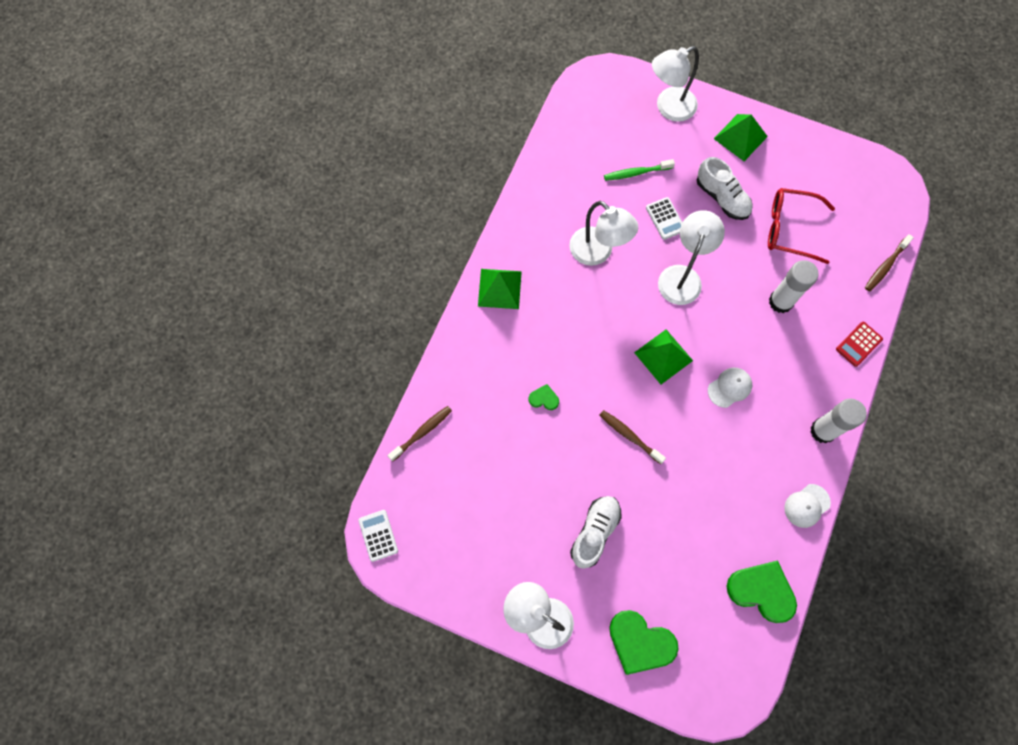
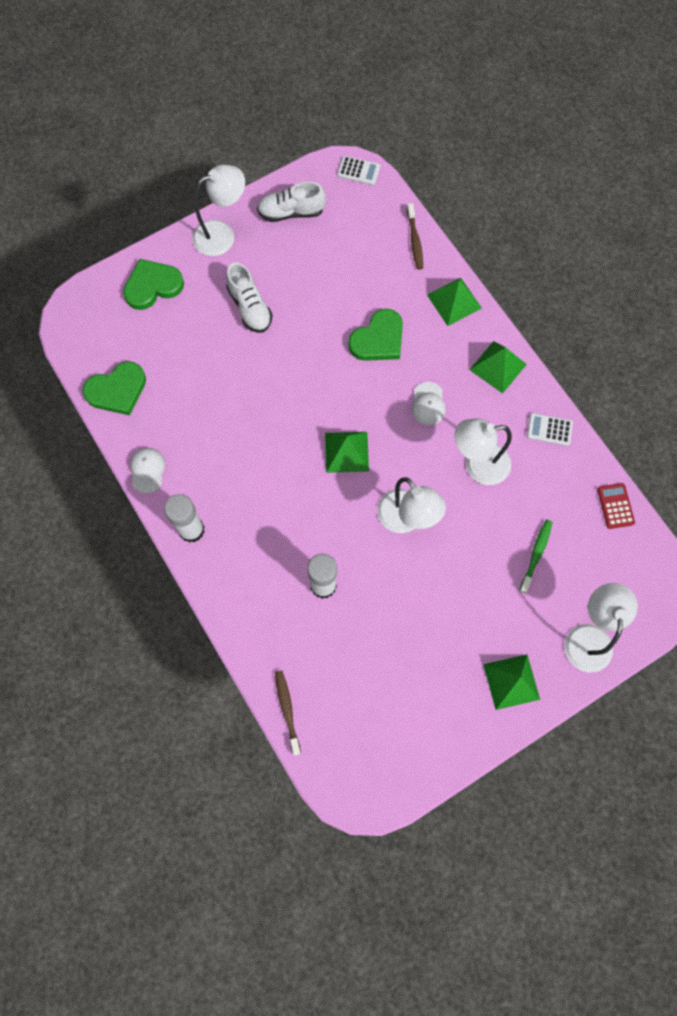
camera: 125 degrees right, 0 degrees up
(461, 360) = (454, 301): none -> green pyramid
(544, 398) = (378, 339): green heart -> green heart, size x2.11
(629, 436) = (302, 380): brown toothbrush -> none
(665, 219) = (472, 546): white calculator -> white calculator (549, 429)
(722, 197) = (459, 613): white shoe -> white shoe (291, 212)
(729, 387) = (282, 484): white cap -> white cap (428, 404)
(791, 229) = (384, 652): red glasses -> none
(858, 344) = (237, 622): red calculator -> red calculator (615, 506)

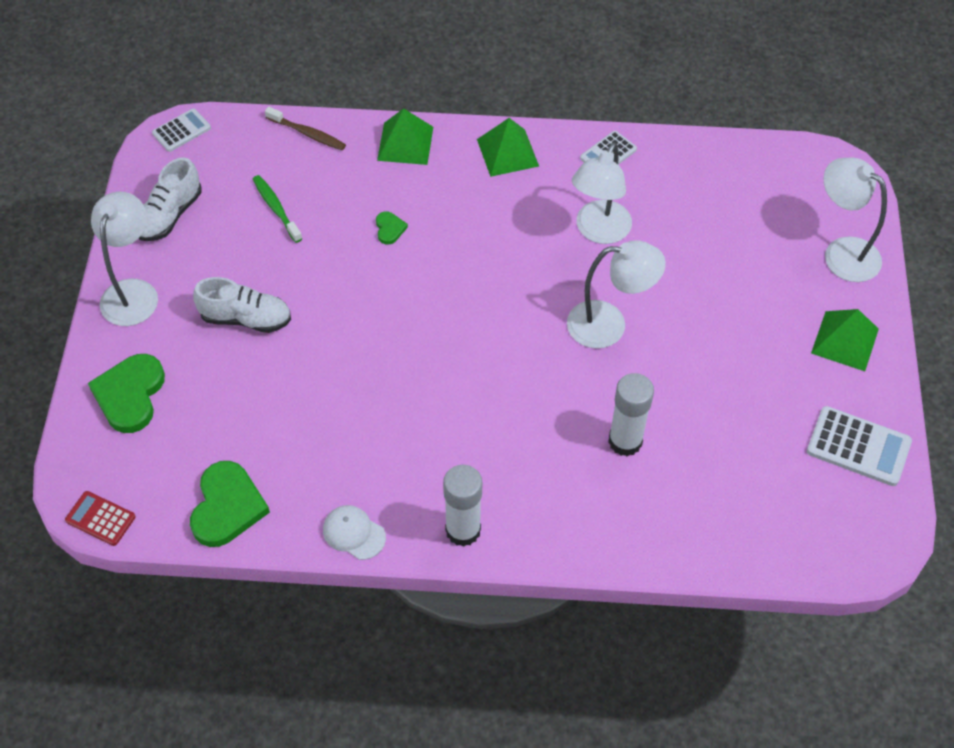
camera: 55 degrees left, 15 degrees down
(287, 710) = (740, 558): brown toothbrush -> none
(346, 452) = (491, 331): green pyramid -> none
(378, 339) = (389, 229): green heart -> green heart, size x0.47
(428, 404) = (498, 231): white cap -> none
(428, 739) = (858, 447): none -> white calculator
(536, 554) = (728, 242): green toothbrush -> green toothbrush (276, 208)
(615, 506) = (726, 153): red calculator -> red calculator (100, 519)

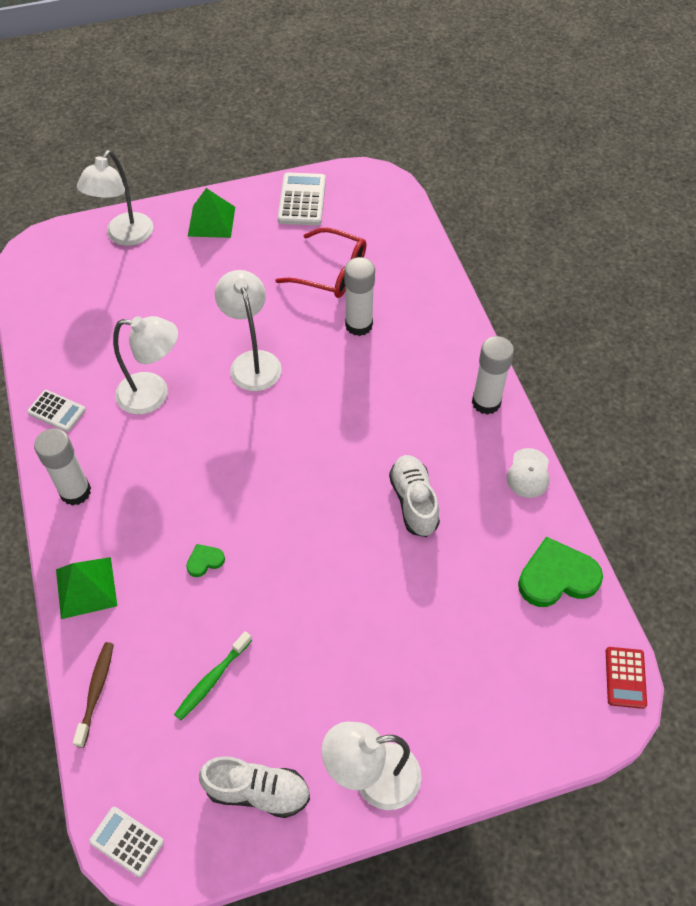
camera: 110 degrees left, 0 degrees up
(130, 395) = (492, 717): green heart -> none
(246, 318) = (360, 648): white shoe -> white shoe (414, 502)
(507, 152) = (75, 492): green pyramid -> white glue stick
(720, 439) = (330, 272): none -> red glasses

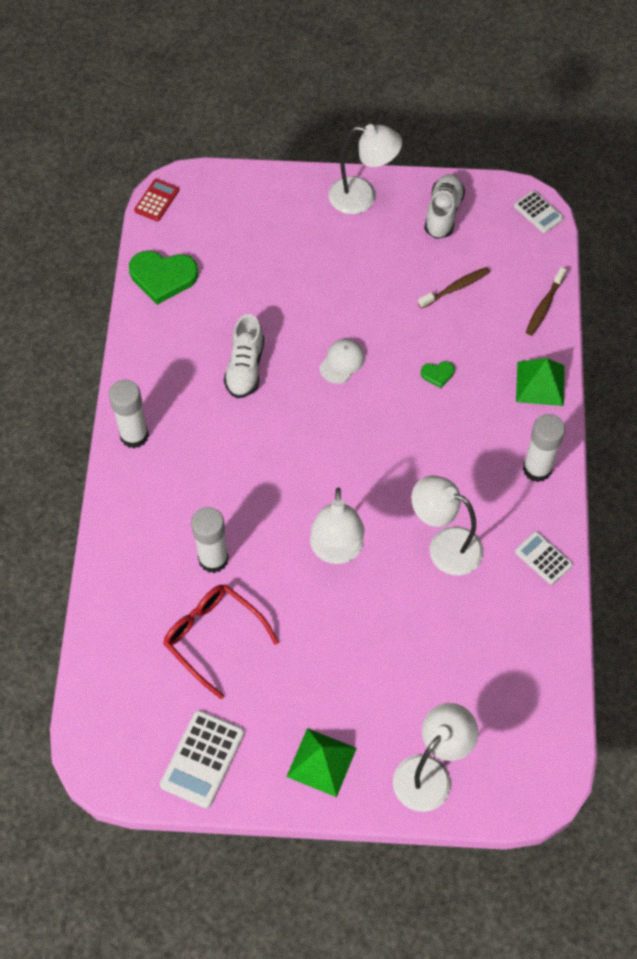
camera: 160 degrees left, 5 degrees up
(212, 679) = (455, 288): green toothbrush -> brown toothbrush
(257, 791) = (443, 213): white shoe -> white shoe turned 75 degrees clockwise
(528, 473) = (136, 361): white cap -> white cap (342, 362)

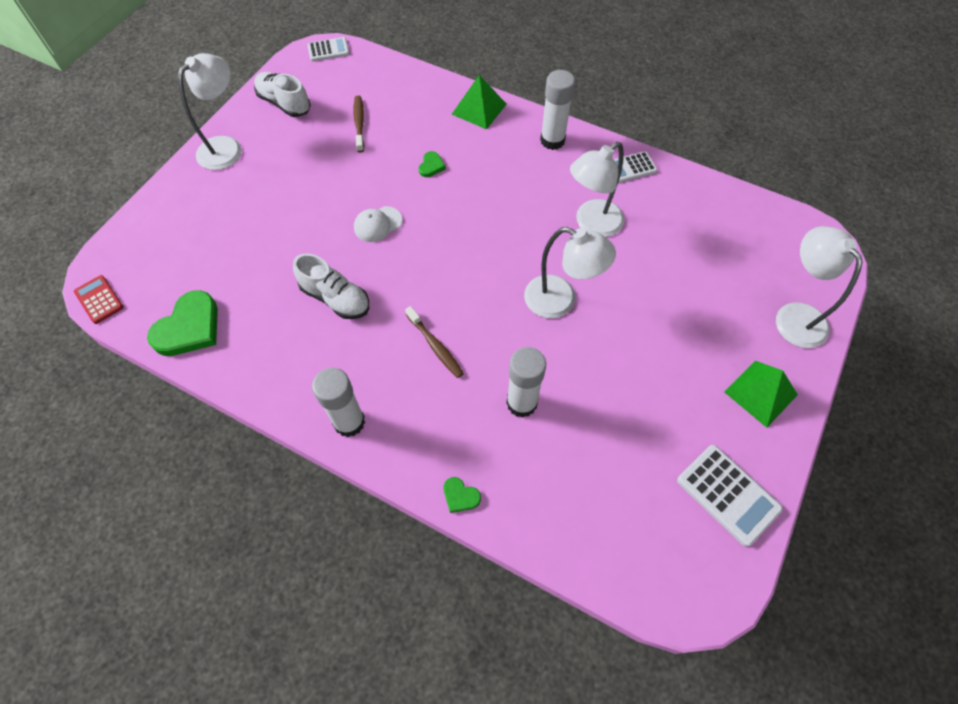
camera: 65 degrees left, 0 degrees up
(107, 546) = (460, 496): none -> green heart
(214, 638) = (604, 434): red glasses -> none
(342, 362) = (377, 224): white cap -> white cap turned 90 degrees counterclockwise
(544, 306) = (413, 79): brown toothbrush -> brown toothbrush (435, 346)

